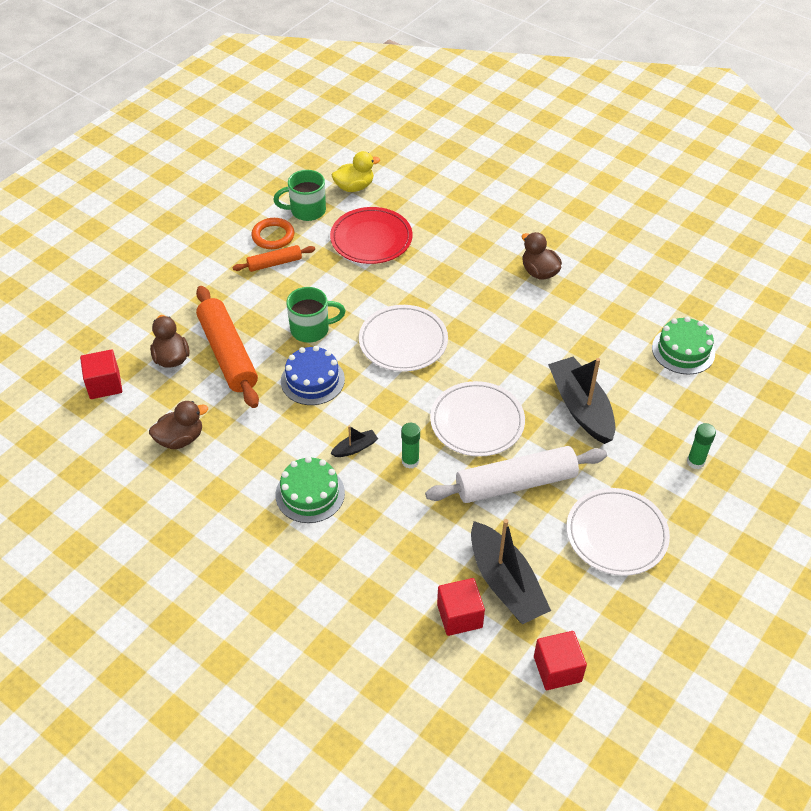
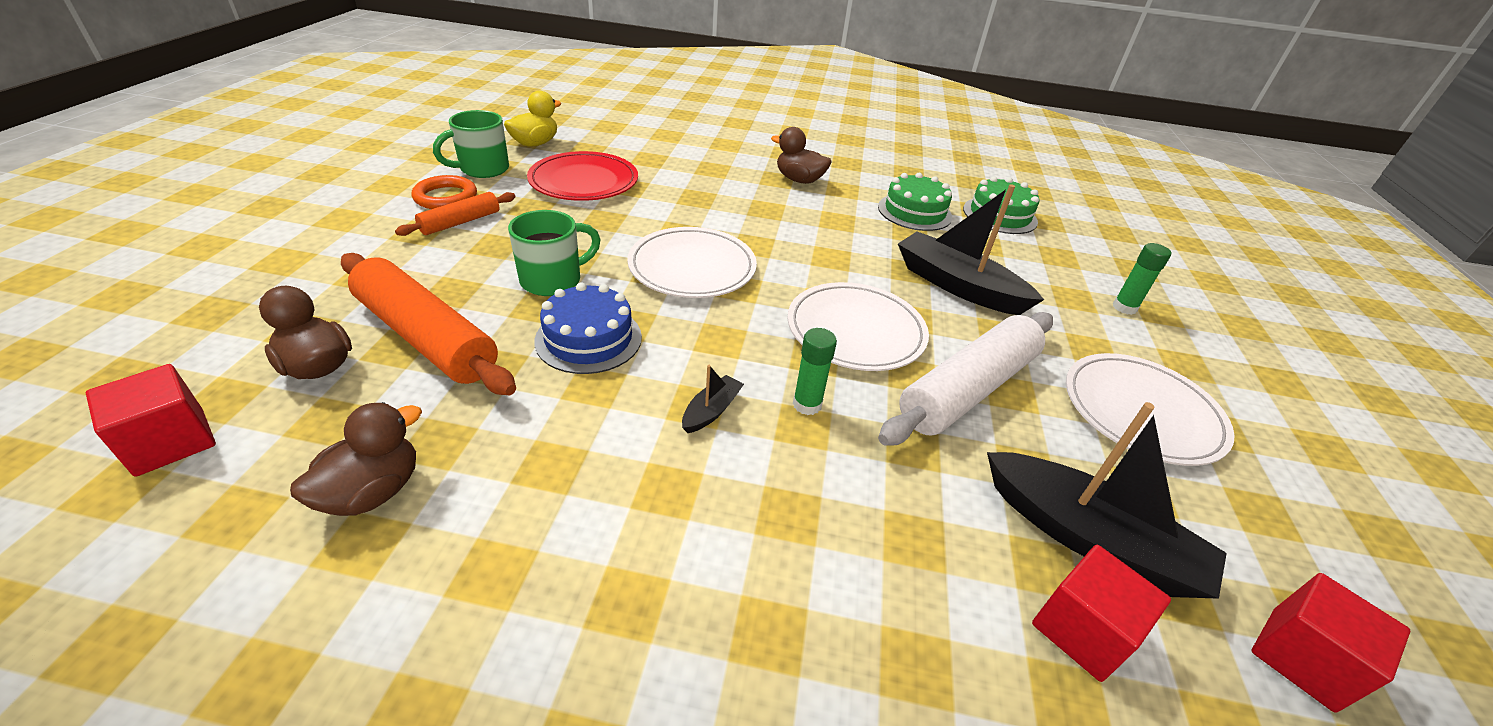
camera: 30 degrees left, 10 degrees down
(310, 494) = (679, 507): green cake -> green cake (914, 212)

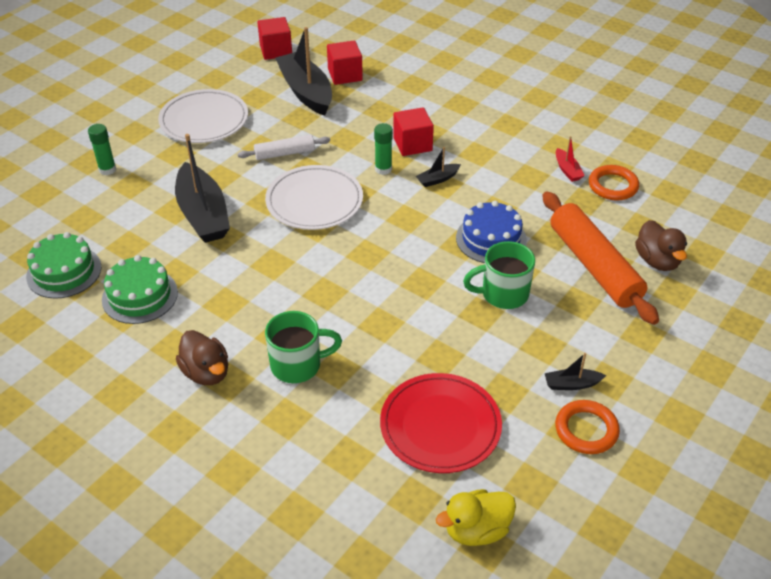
camera: 150 degrees left, 5 degrees up
(170, 442) = (717, 234): red cube -> red cube (412, 144)
(372, 492) = (613, 186): brown duck -> orange ring
(460, 222) = (571, 384): orange rolling pin -> black boat
(473, 503) = (567, 170): none -> red boat
(483, 169) = (546, 478): green mug -> green mug (298, 365)
(692, 267) = (391, 281): white plate -> none
(967, 389) = (284, 153): white rolling pin -> white rolling pin, size x0.53

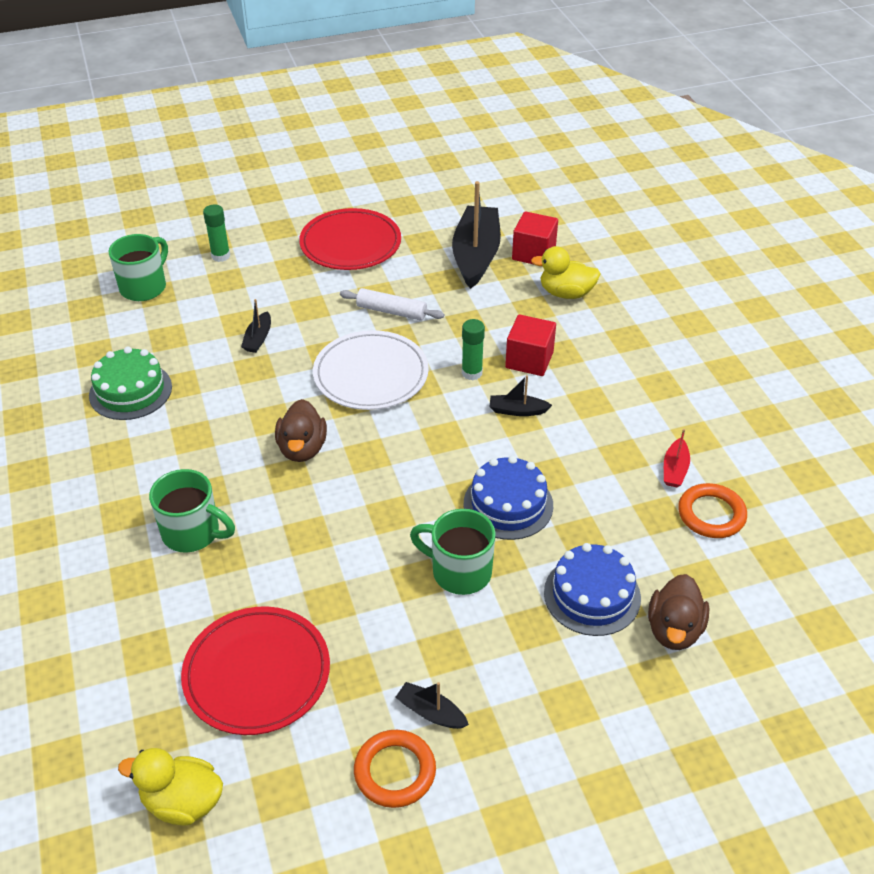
camera: 35 degrees right, 0 degrees up
(64, 272) = (95, 336): green cake -> none
(66, 218) = (144, 287): none -> green mug
(203, 214) = (258, 338): black boat -> black boat, size x0.44
(204, 120) = (350, 244): white plate -> red plate
(206, 372) = (111, 495): brown duck -> brown duck (302, 449)
(276, 50) = (489, 199): red cube -> none
(393, 92) = (566, 293): none -> yellow duck
(594, 266) = (592, 595): orange rolling pin -> blue cake

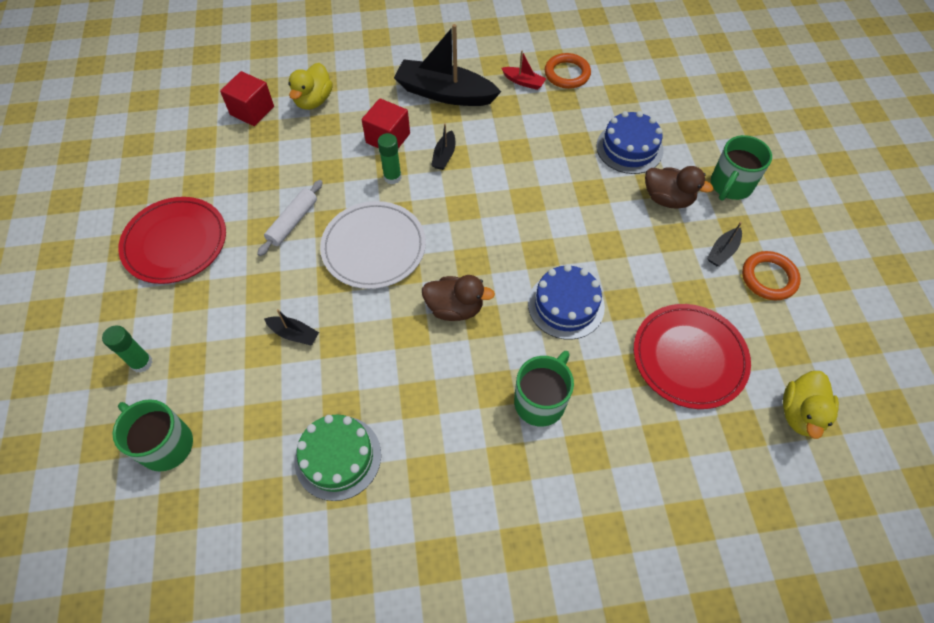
camera: 80 degrees left, 15 degrees up
(459, 571) = (602, 217): green mug -> green mug (730, 186)
(476, 255) = (237, 150): black boat -> black boat (445, 93)
(508, 504) = (541, 178): blue cake -> blue cake (566, 305)
(674, 630) = (660, 114): brown duck -> brown duck (667, 199)

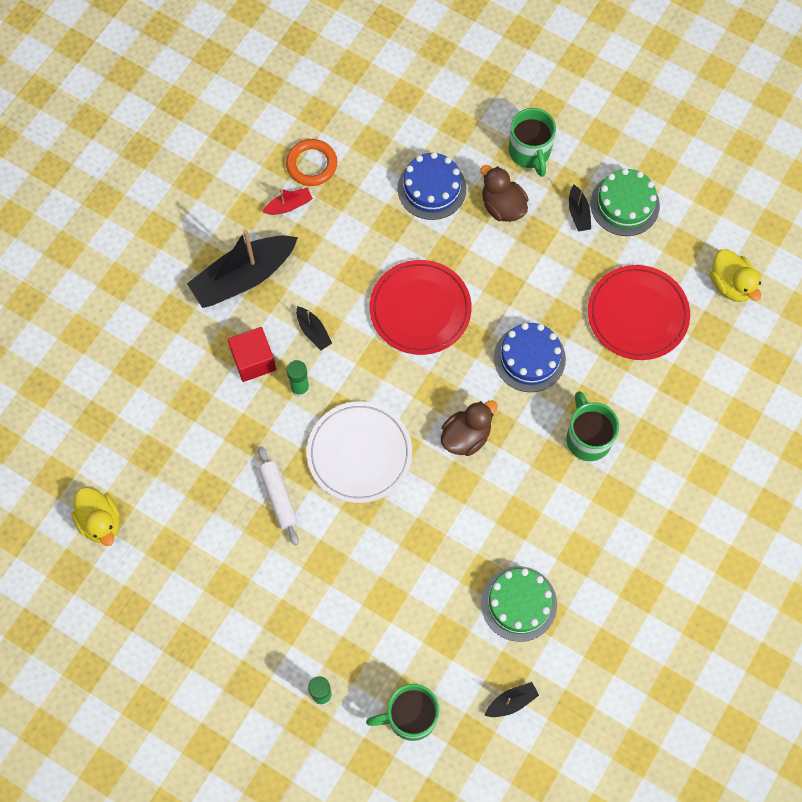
camera: 50 degrees left, 10 degrees up
(175, 243) = (219, 603): red plate -> red plate (420, 309)
(252, 111) = (116, 449): red cube -> none
(294, 334) = (390, 567): black boat -> black boat (511, 702)
(313, 100) = (152, 389): yellow duck -> yellow duck (100, 522)
(667, 199) = (502, 206): brown duck -> brown duck turned 105 degrees counterclockwise
(769, 278) = (624, 204): orange ring -> green cake

